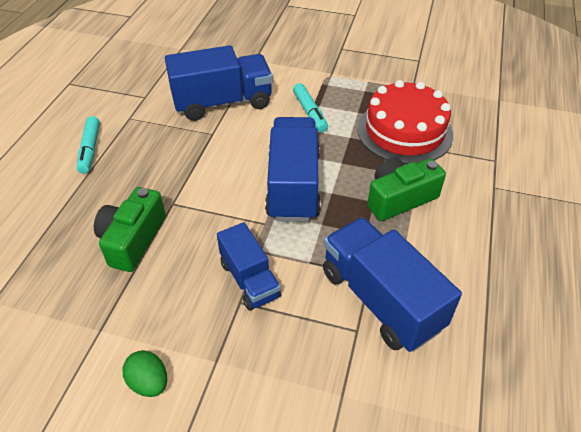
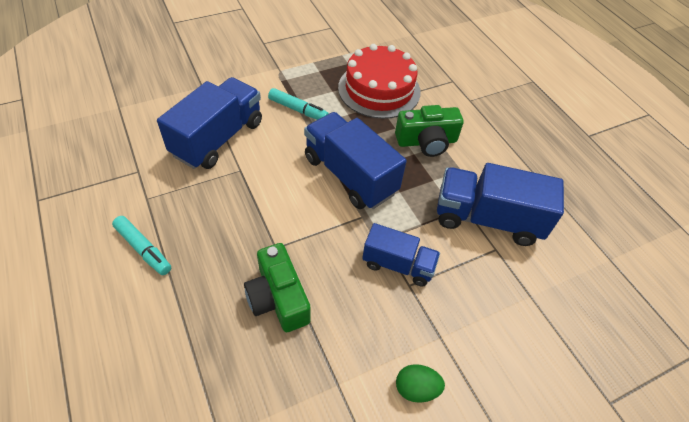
camera: 45 degrees left, 5 degrees up
(399, 198) = (426, 141): green camera -> green camera turned 120 degrees counterclockwise

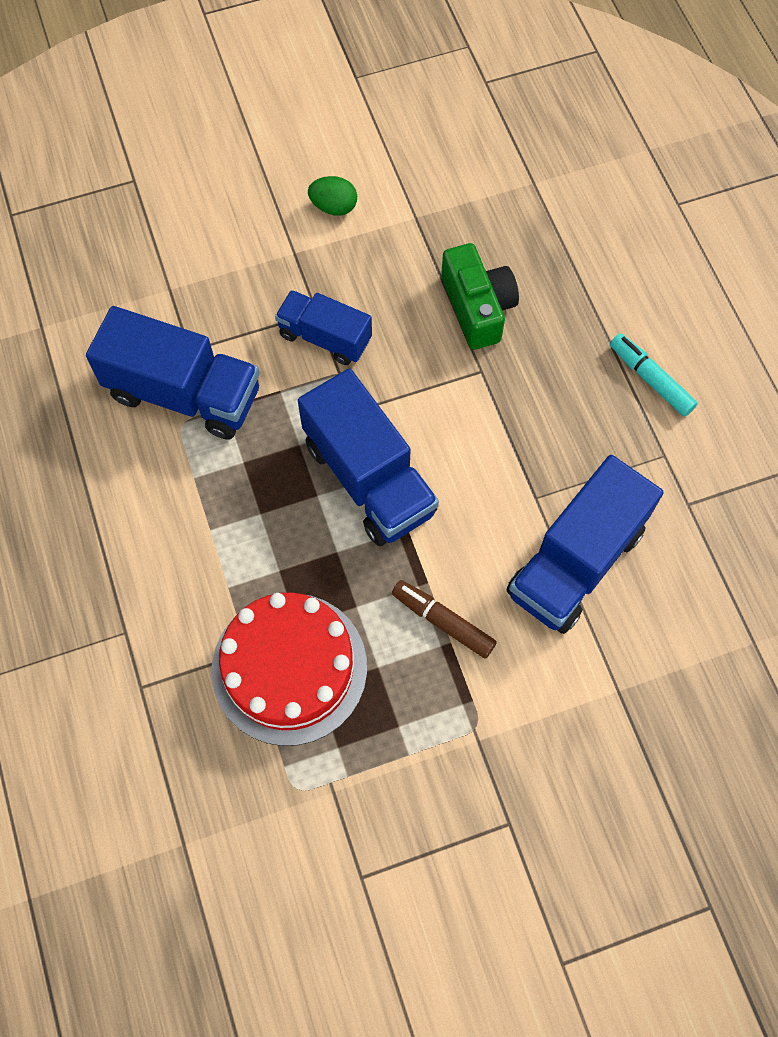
camera: 170 degrees left, 15 degrees up
(298, 110) = (443, 622): turquoise marker -> brown marker
(426, 141) = (233, 538): green camera -> none

